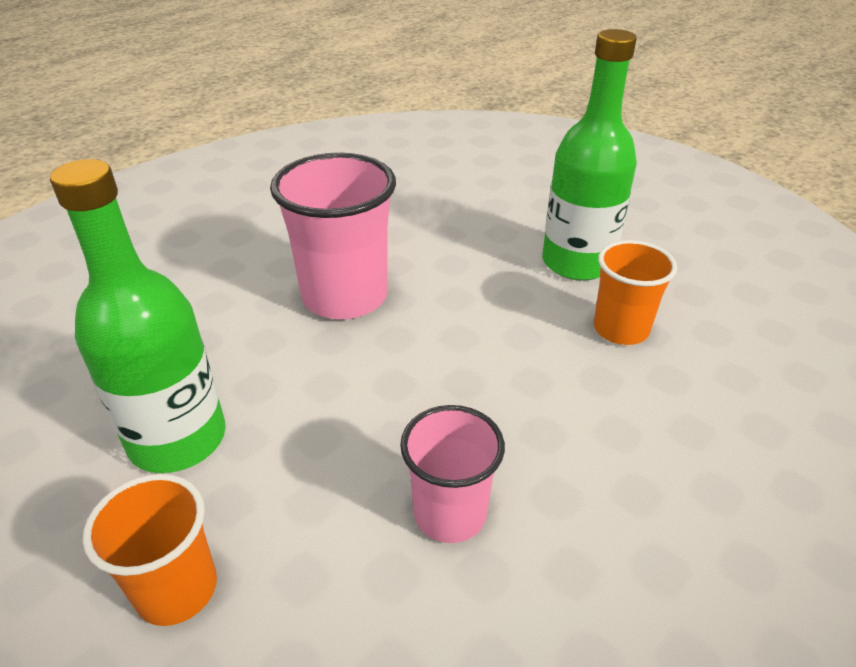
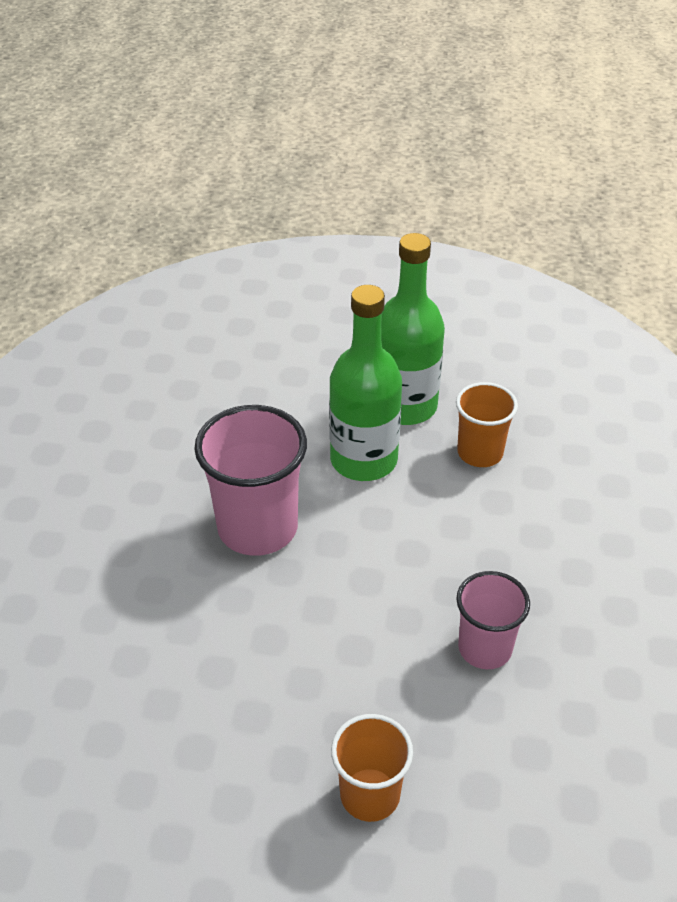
camera: 35 degrees left, 5 degrees up
(178, 439) = (257, 709): green bottle -> green bottle (363, 460)

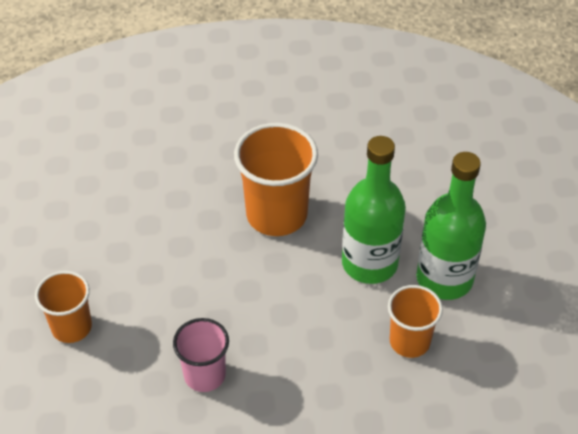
camera: 75 degrees right, 5 degrees up
(257, 527) = (276, 215): pink cup -> orange cup

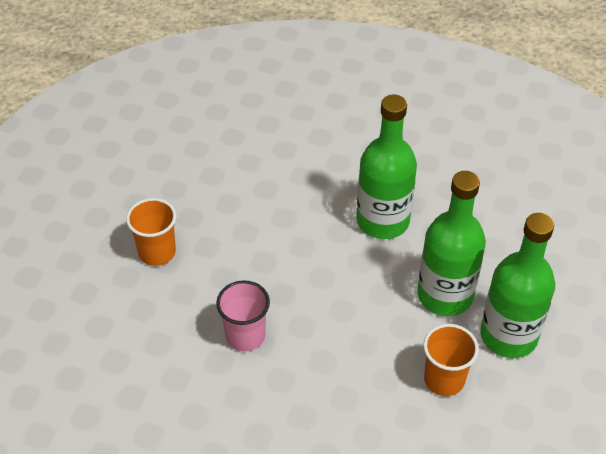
camera: 25 degrees right, 0 degrees up
(276, 215) = (382, 221): orange cup -> green bottle

